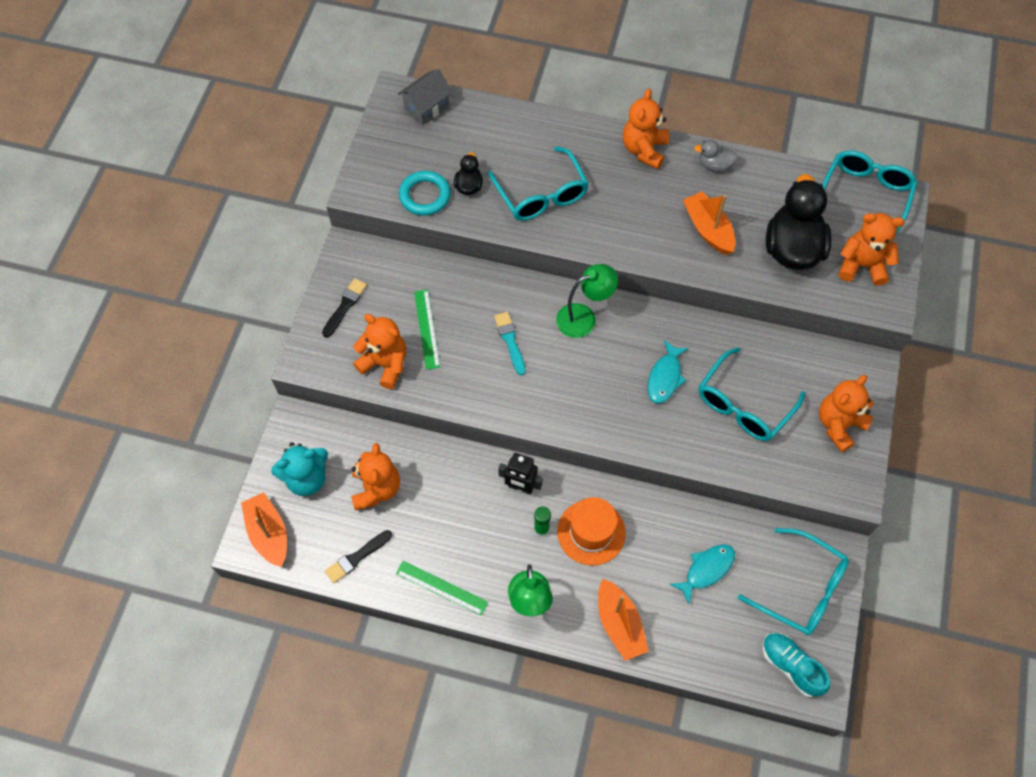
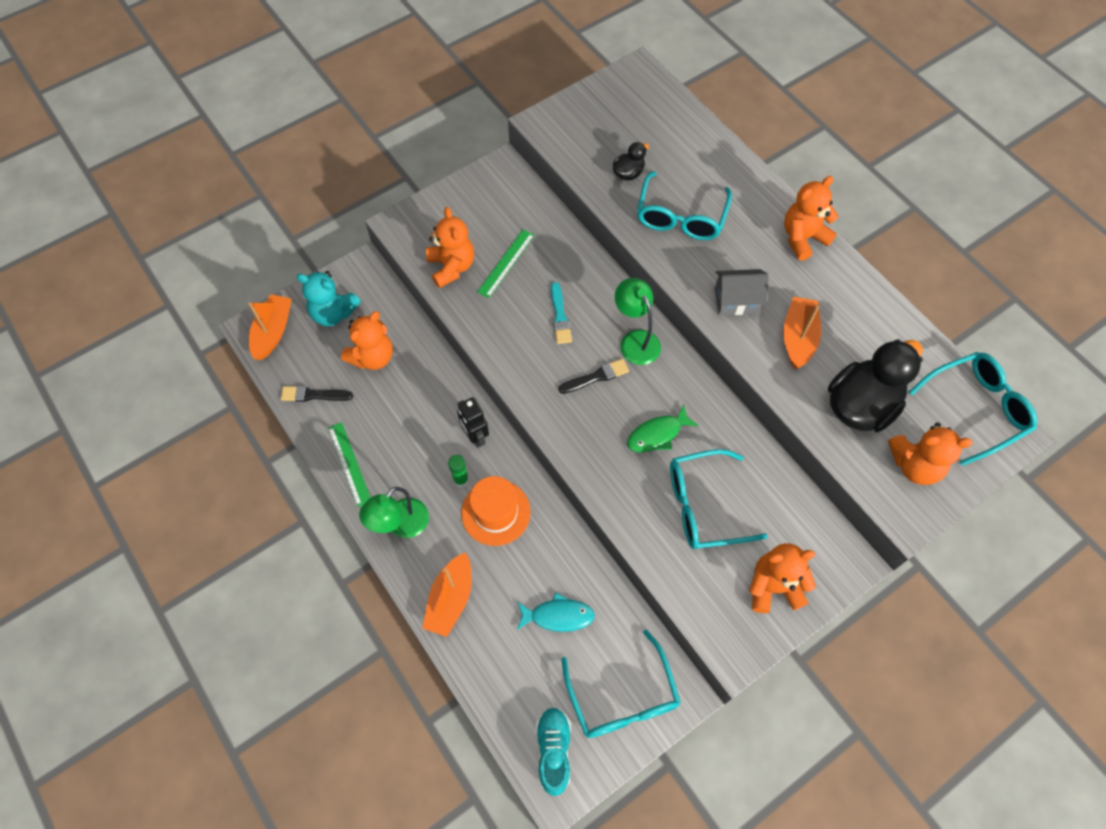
camera: 40 degrees right, 0 degrees up
(345, 306) = (463, 205): black brush -> black brush (596, 377)
(425, 196) = (587, 158): turquoise ring -> none
(426, 108) = (652, 94): grey house -> grey house (736, 301)
(510, 341) = (560, 316): turquoise brush -> turquoise brush turned 150 degrees clockwise
(584, 317) = (635, 340): green lamp -> green lamp turned 135 degrees counterclockwise
(665, 377) = (657, 434): turquoise fish -> green fish
(714, 165) = (854, 290): grey duck -> none
(861, 265) = (915, 465): orange teddy bear -> orange teddy bear turned 135 degrees clockwise

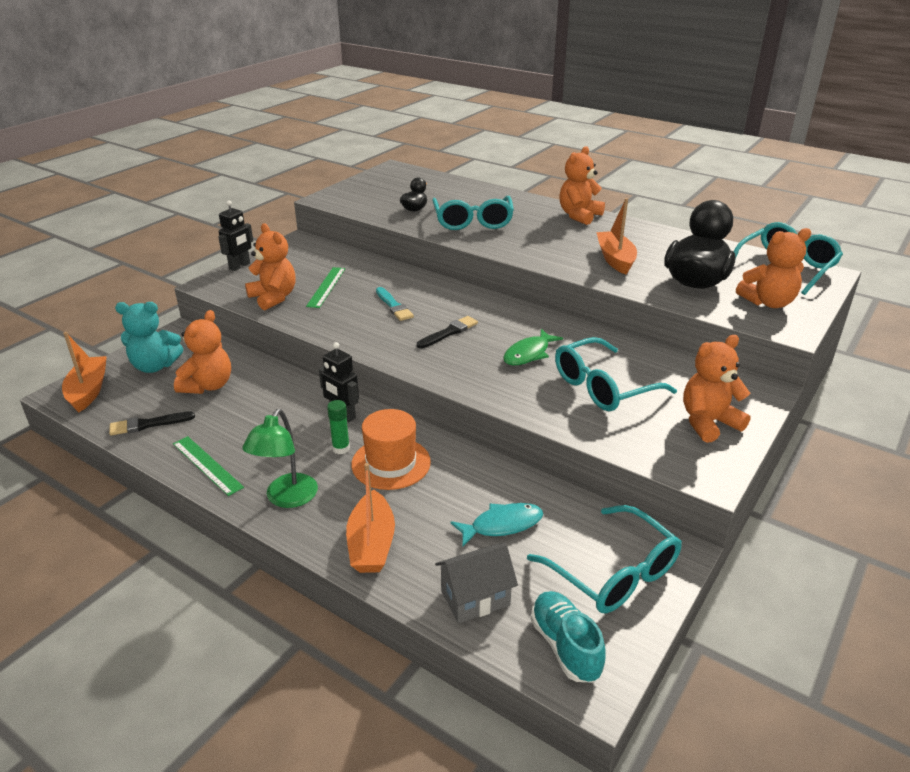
camera: 20 degrees left, 30 degrees down
(434, 200) = (240, 266): none -> black robot
(635, 340) = (472, 306): green lamp -> none
(736, 301) = (549, 251): grey house -> grey house (475, 598)

